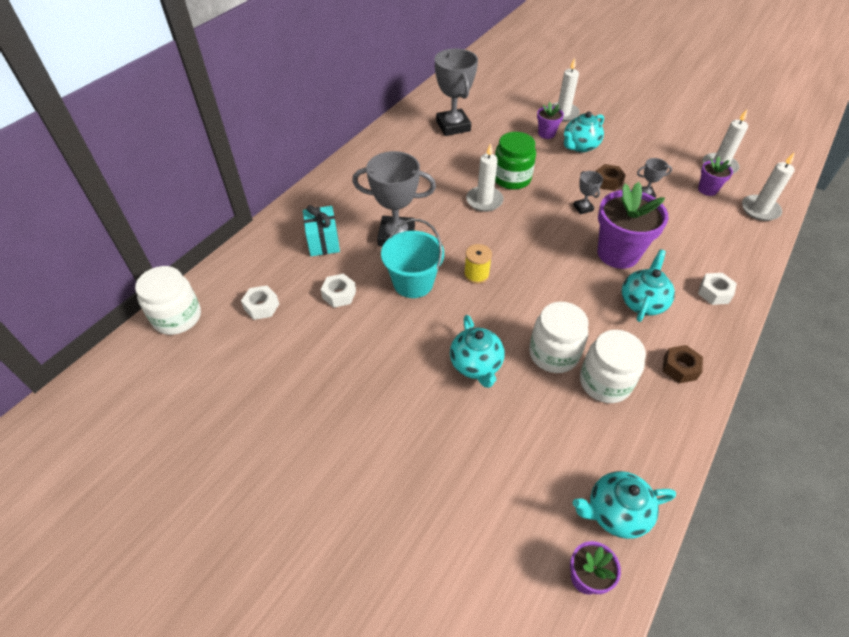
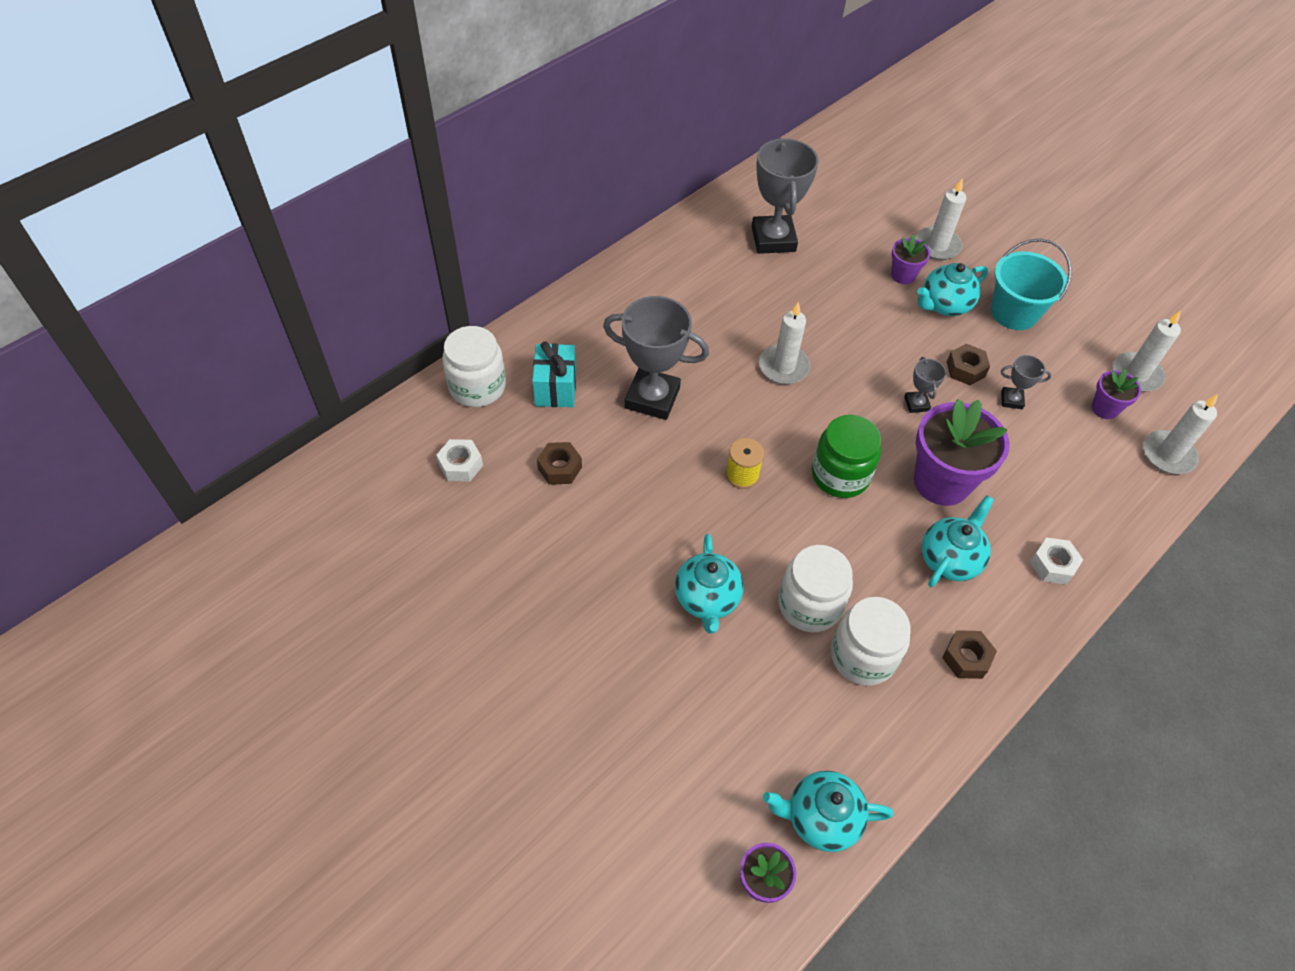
camera: 10 degrees right, 5 degrees up
(177, 317) = (357, 459): white jar -> white jar (477, 387)
(339, 295) = (559, 468): white nut -> brown nut
(413, 283) = (657, 470): turquoise bucket -> turquoise bucket (1014, 312)
(511, 178) = (831, 339): green jar -> green jar (840, 475)

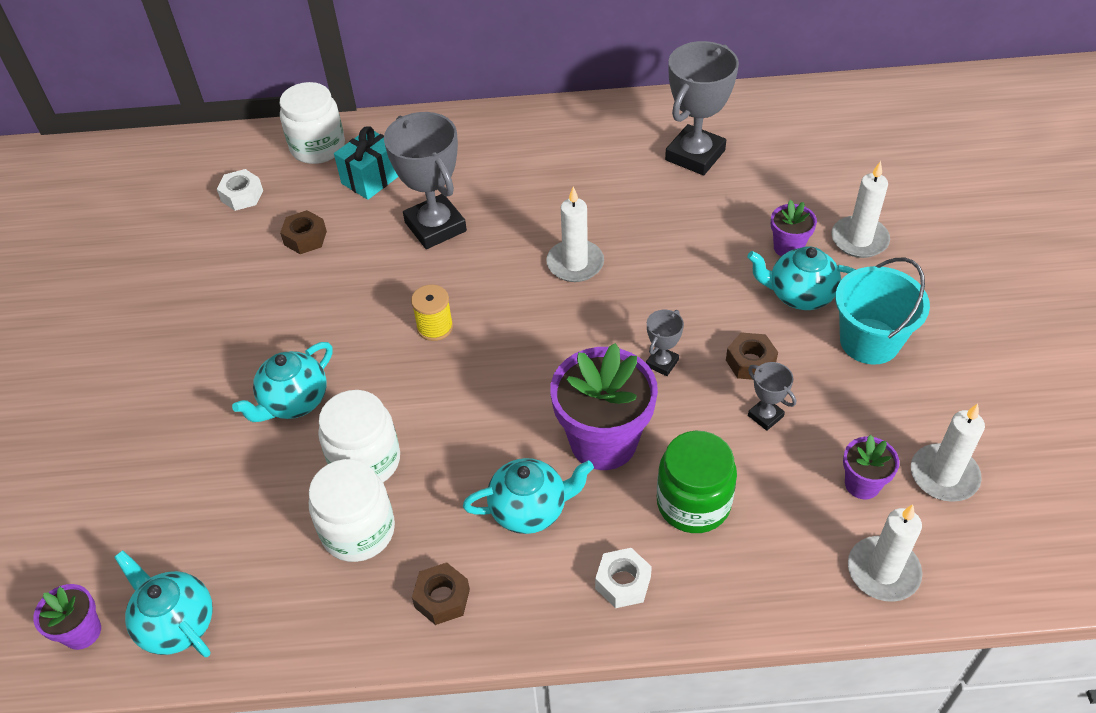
camera: 45 degrees right, 5 degrees down
(840, 475) = (517, 378): green jar -> green jar (693, 503)

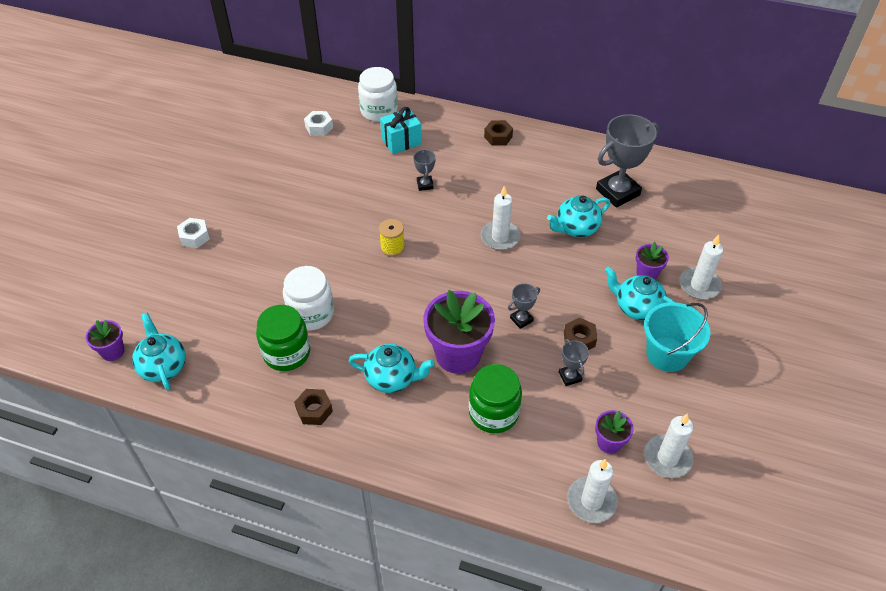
camera: 20 degrees right, 0 degrees up
(294, 401) = (288, 263): turquoise teapot -> turquoise teapot (576, 228)
(305, 238) = (343, 166): brown nut -> brown nut (498, 137)
(358, 531) = (286, 353): white jar -> green jar
(435, 227) = (425, 185): grey trophy -> grey trophy, size x0.47
(623, 583) = (424, 443): white nut -> white nut (194, 237)

